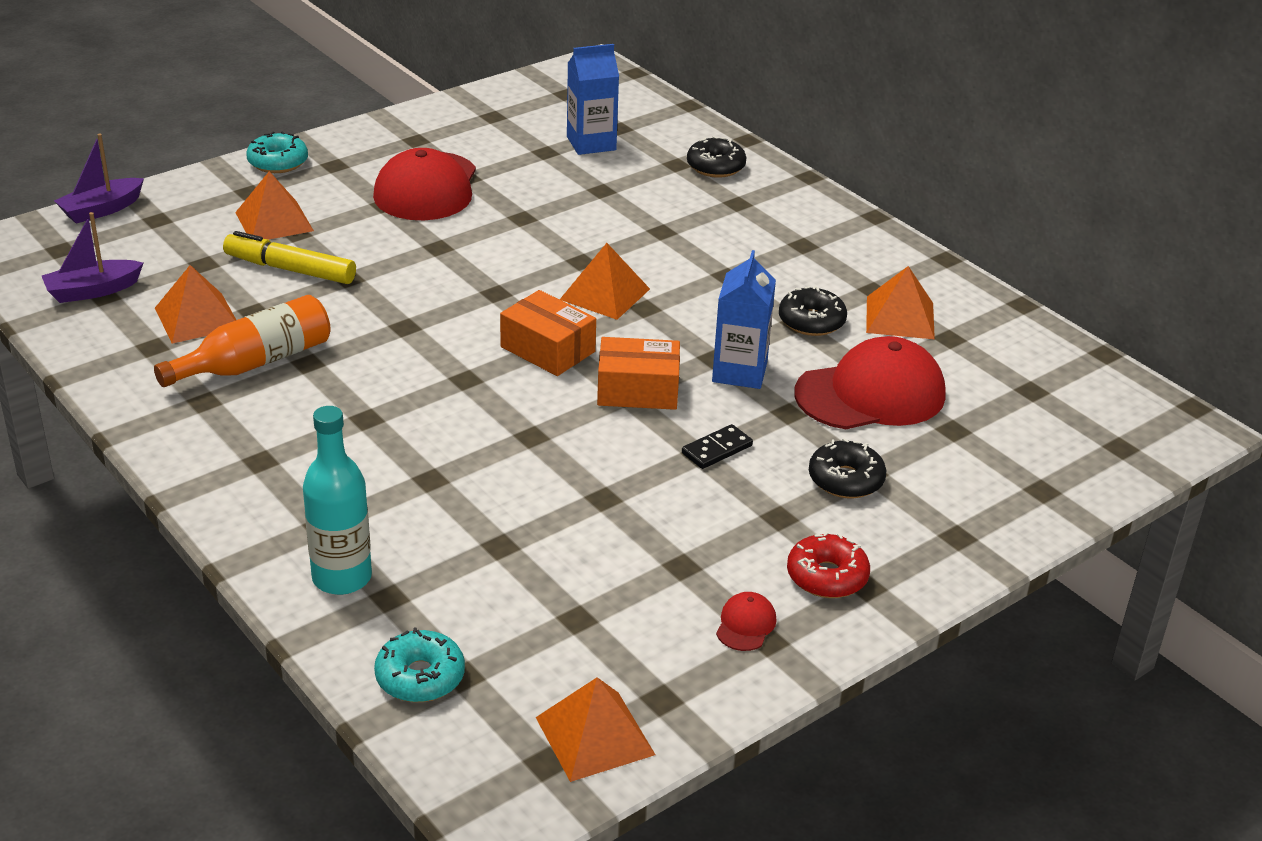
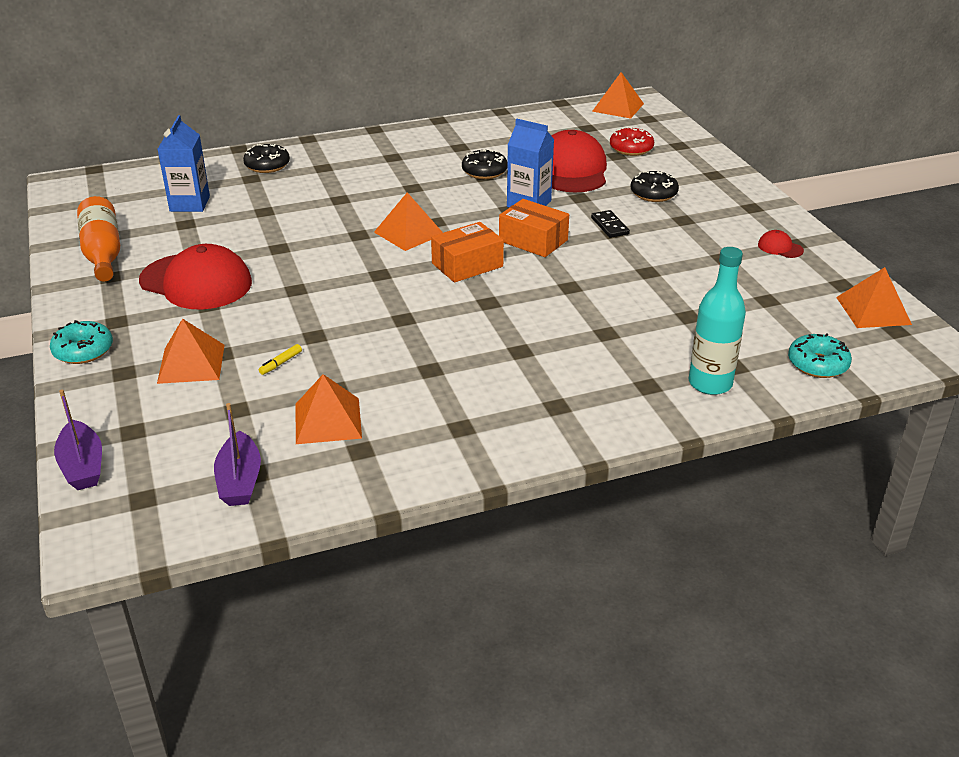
camera: 70 degrees left, 0 degrees up
(255, 362) = (416, 395): orange bottle -> orange bottle (103, 253)
(290, 270) = (281, 363): yellow marker -> yellow marker, size x0.41
(638, 390) = (533, 240): orange box -> orange box turned 75 degrees counterclockwise
(827, 577) = (741, 216): red donut -> red donut (631, 149)
(900, 317) = (495, 145): orange pyramid -> orange pyramid (618, 107)

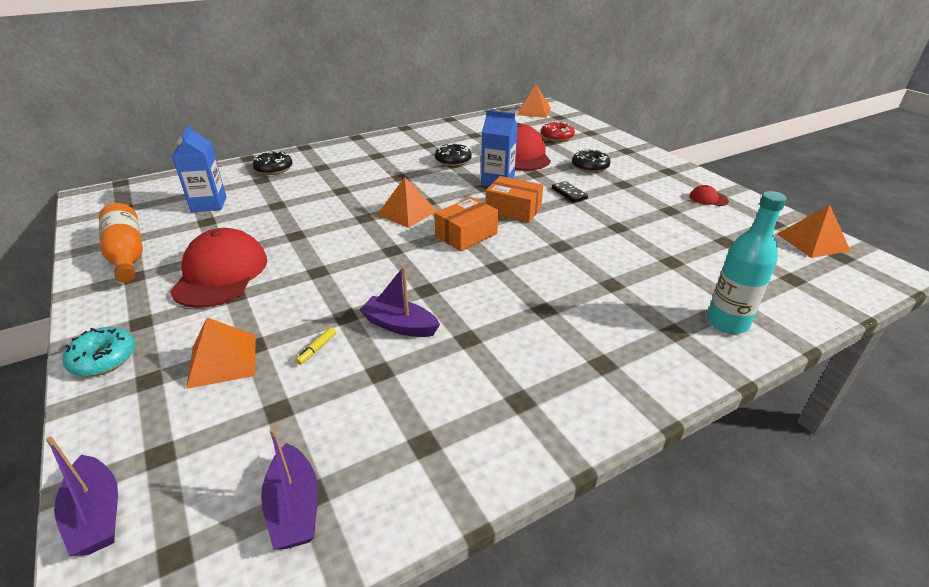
camera: 10 degrees left, 0 degrees up
(196, 282) = (220, 273): red cap -> red cap turned 105 degrees counterclockwise
(327, 420) = (379, 410): orange pyramid -> none
(366, 350) = (399, 325): none -> purple boat
(817, 364) = (803, 294): turquoise donut -> none

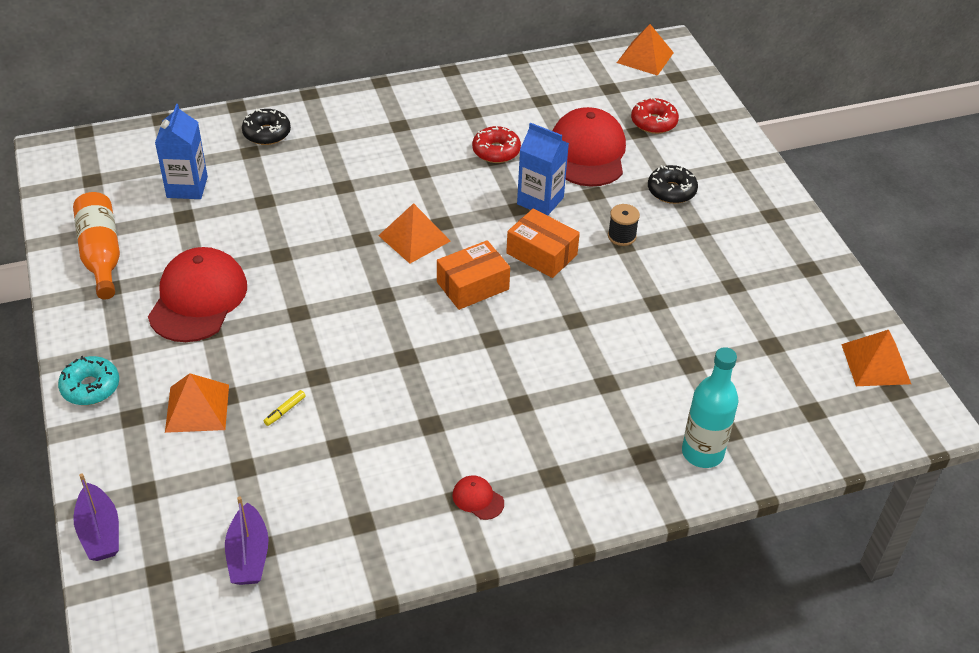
camera: 10 degrees right, 10 degrees up
(399, 325) = (369, 397): purple boat -> none
(453, 161) = (496, 151): black donut -> red donut
(569, 193) = (621, 236): black domino -> black spool
(708, 199) = (793, 273): red cap -> red cap (478, 499)

